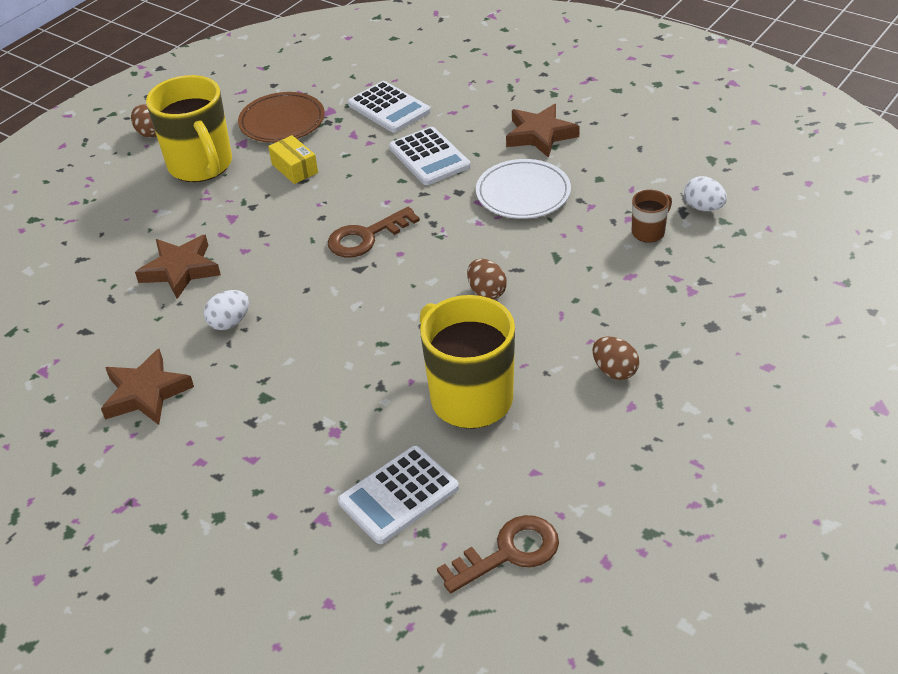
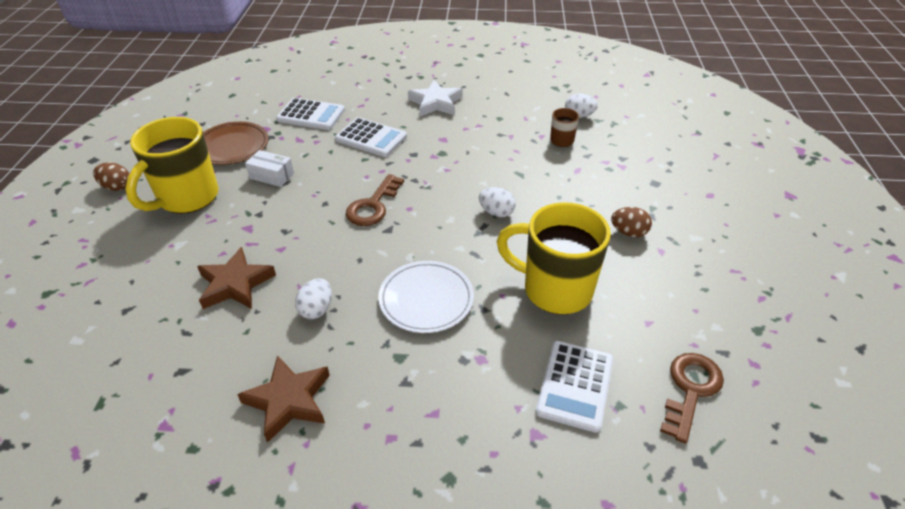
camera: 35 degrees left, 0 degrees up
(201, 166) = (187, 198): yellow mug -> yellow mug turned 90 degrees clockwise
(295, 168) = (271, 176): yellow box -> white box
(487, 292) = (496, 212): brown egg -> white egg
(523, 193) = (459, 141): white plate -> white plate (426, 299)
(540, 135) = (435, 103): brown star -> white star

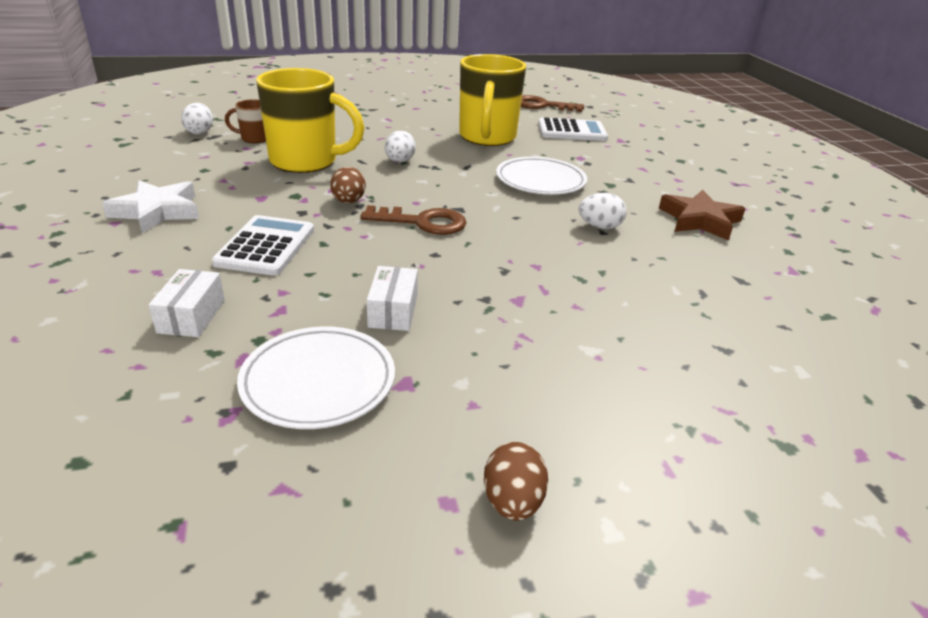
camera: 110 degrees left, 10 degrees down
(187, 198) = (491, 382): yellow mug -> yellow mug (306, 162)
(232, 146) = (318, 381): brown plate -> white plate
(235, 284) = (613, 281): brown star -> none
(311, 115) = (191, 316): white calculator -> white box
(628, 232) = (399, 116): brown egg -> brown egg (348, 202)

